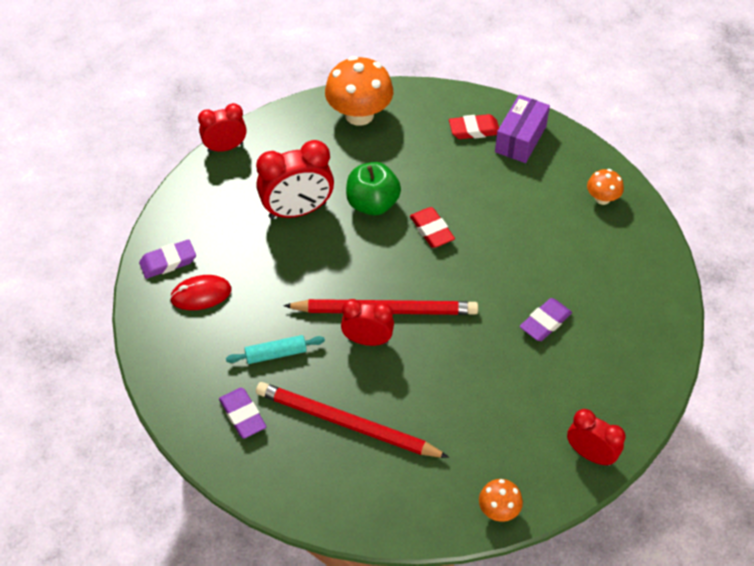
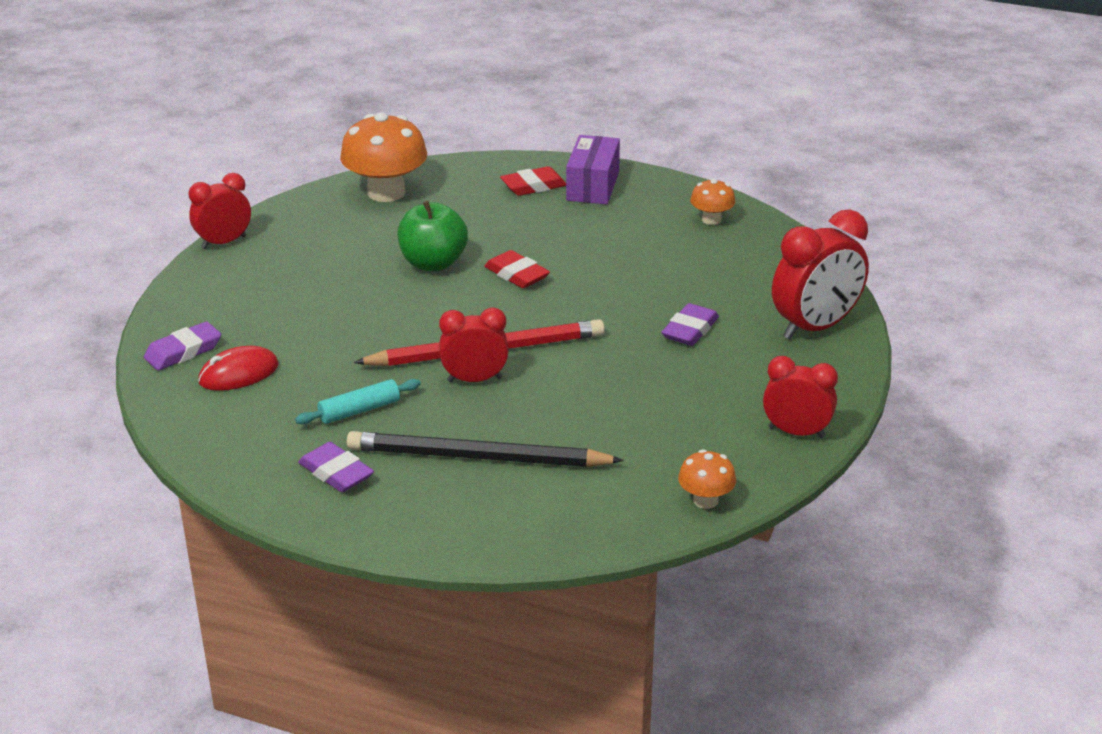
camera: 15 degrees left, 20 degrees down
(297, 210) = (339, 282): red clock -> red clock (815, 327)
(346, 424) = (477, 457): red pencil -> black pencil

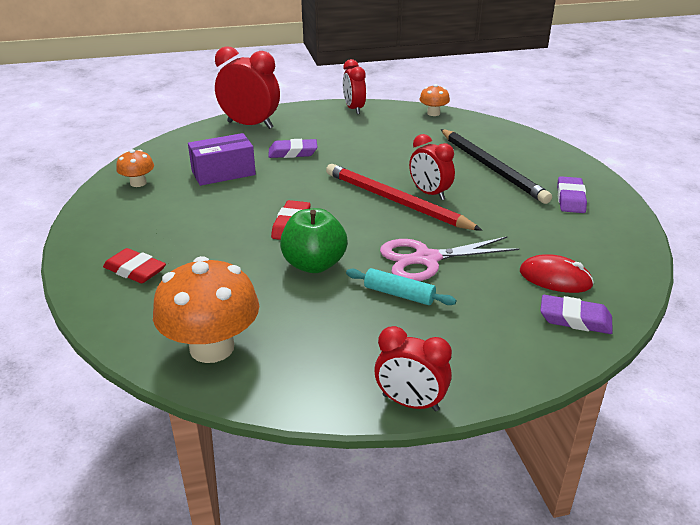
camera: 125 degrees left, 0 degrees up
(359, 410) = (513, 216): turquoise rolling pin -> turquoise rolling pin (399, 294)
(362, 321) = (426, 259): none -> pink scissors
(592, 186) = (114, 243): purple box -> purple box (223, 173)

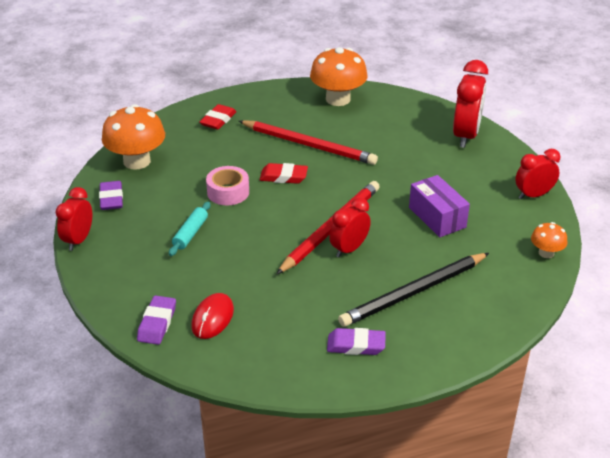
camera: 85 degrees right, 5 degrees up
(138, 183) = (338, 99): orange mushroom -> orange mushroom, size x1.97
(223, 173) = (364, 134): purple box -> purple box (437, 217)
(230, 206) = (309, 145): none -> red pencil
(293, 152) = (413, 165): purple eraser -> purple eraser (111, 199)
(314, 264) = (228, 192): green apple -> pink tape
(426, 259) = (238, 247): pink scissors -> none

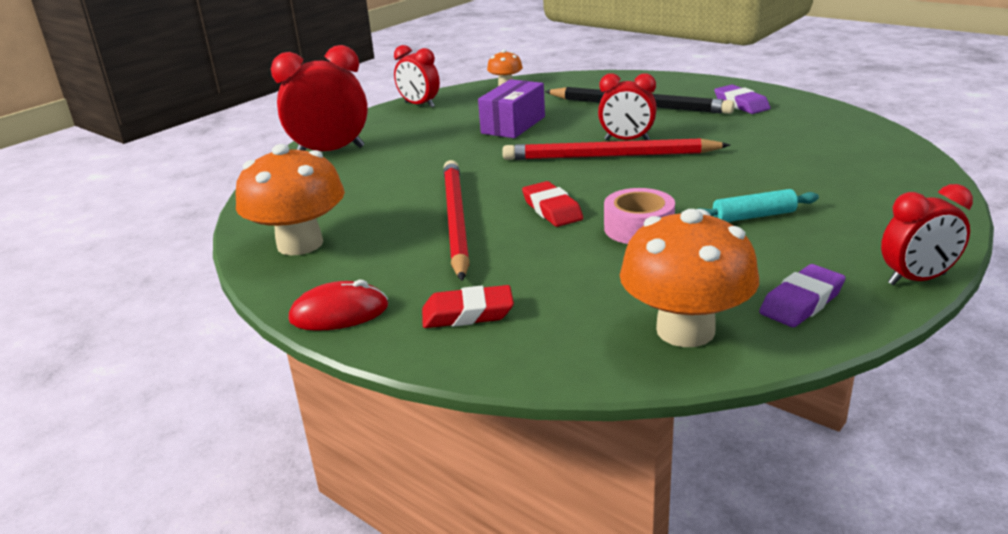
camera: 120 degrees left, 10 degrees down
(157, 323) = (902, 174): purple eraser -> none
(212, 318) = (837, 156): red mouse -> red mouse (339, 313)

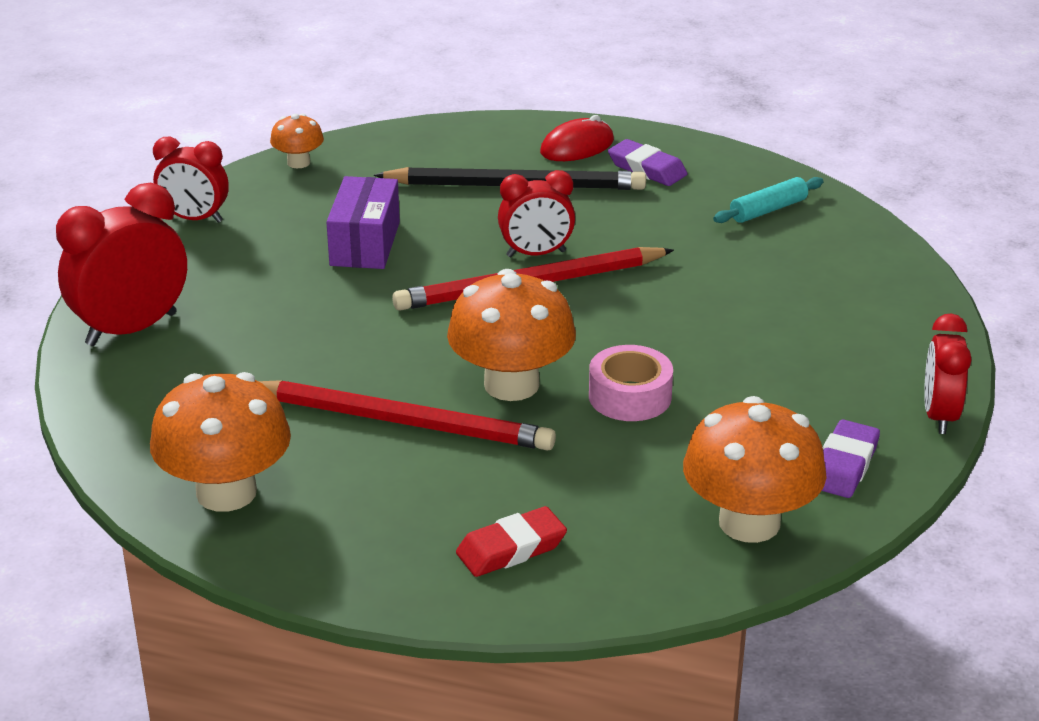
camera: 25 degrees left, 5 degrees up
(339, 313) = (361, 578): red mouse -> red mouse (577, 146)
(455, 221) = (402, 421): red pencil -> red pencil turned 135 degrees clockwise
(552, 209) = (511, 384): red eraser -> orange mushroom
(754, 216) = (747, 357): turquoise rolling pin -> turquoise rolling pin (768, 210)
(916, 279) = (939, 416): red clock -> red clock turned 135 degrees clockwise

